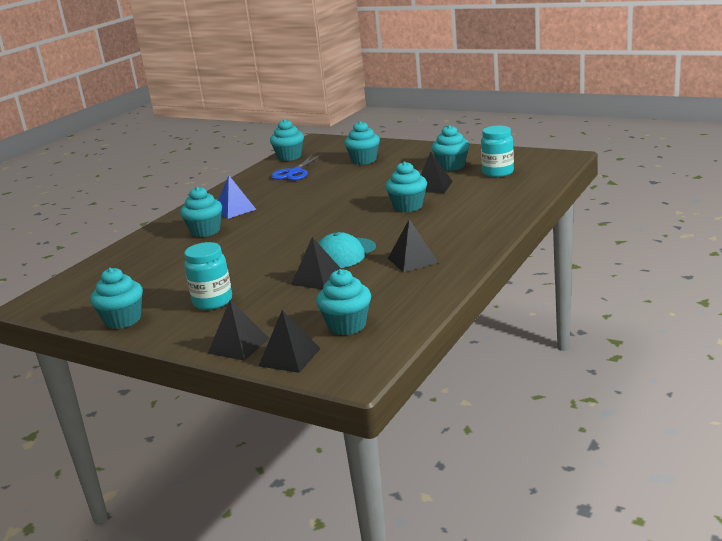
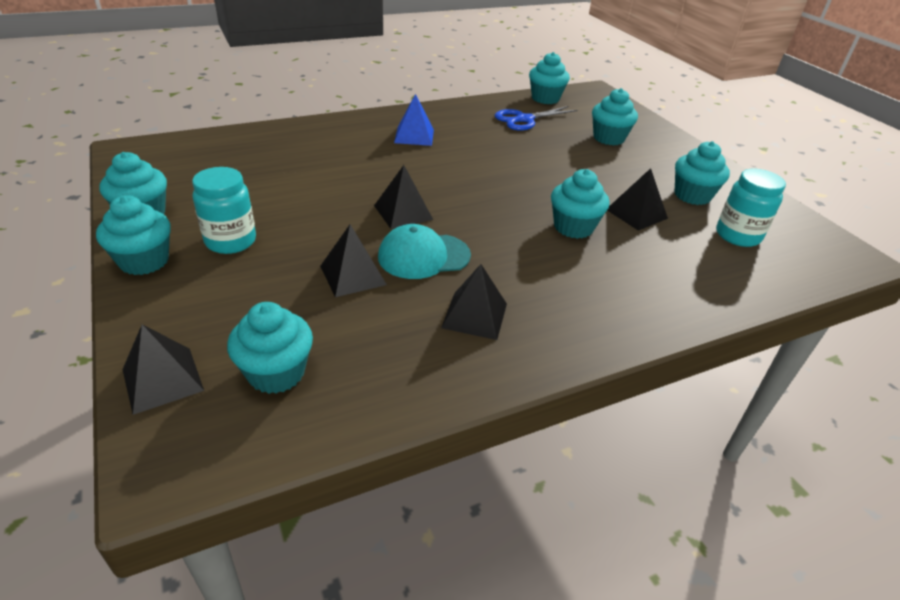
camera: 30 degrees right, 15 degrees up
(205, 231) = (356, 147): turquoise cupcake -> turquoise cupcake (144, 261)
(239, 345) = (156, 322): black pyramid -> black pyramid (403, 212)

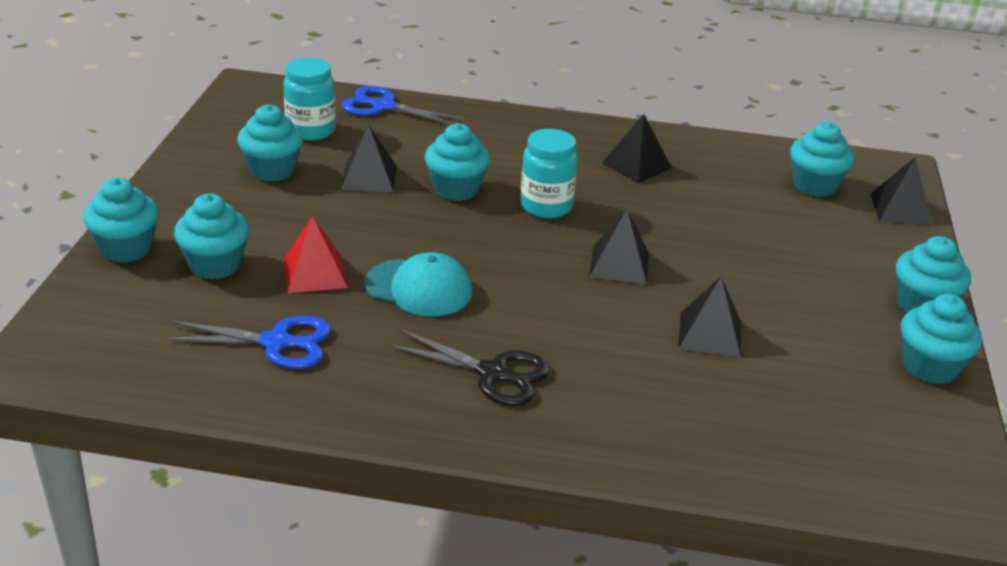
camera: 145 degrees left, 5 degrees down
(231, 241) = (828, 297): turquoise jar -> turquoise jar (546, 206)
(353, 275) = (718, 225): black pyramid -> black pyramid (709, 334)
(414, 136) = (493, 373): blue pyramid -> black scissors
(423, 256) = (637, 217): turquoise cap -> turquoise cap (419, 288)
(545, 98) = (160, 376): turquoise cupcake -> turquoise cupcake (126, 249)
(560, 149) = (314, 273): none -> red pyramid
(747, 285) = (383, 107): none -> blue scissors

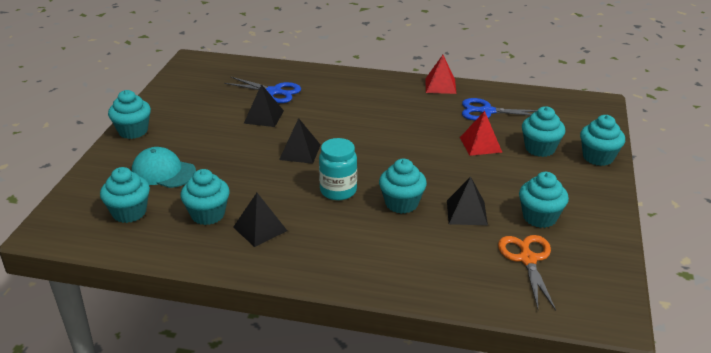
camera: 175 degrees left, 0 degrees up
(311, 130) = (527, 259): turquoise jar -> orange scissors
(355, 414) = (440, 85): none -> red pyramid
(383, 107) = (473, 292): blue scissors -> blue scissors (274, 92)
(419, 288) = (419, 137): turquoise cap -> turquoise cap (163, 172)
(493, 373) = (379, 100): black scissors -> none
(900, 209) = (82, 193): black pyramid -> none
(929, 367) = (159, 104): turquoise cupcake -> turquoise cupcake (208, 214)

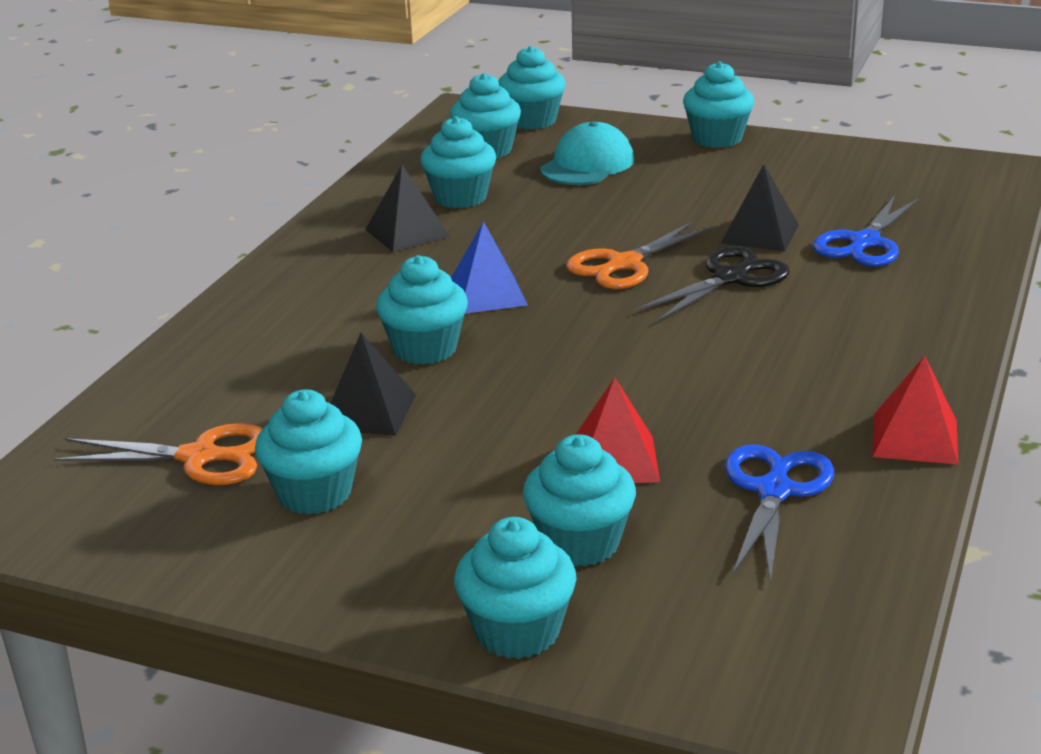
camera: 100 degrees right, 5 degrees down
(80, 199) = (532, 121): none -> turquoise cupcake
(300, 152) = (624, 264): black pyramid -> orange scissors
(313, 123) = (730, 278): none -> black scissors
(338, 191) = (487, 294): turquoise jar -> blue pyramid

